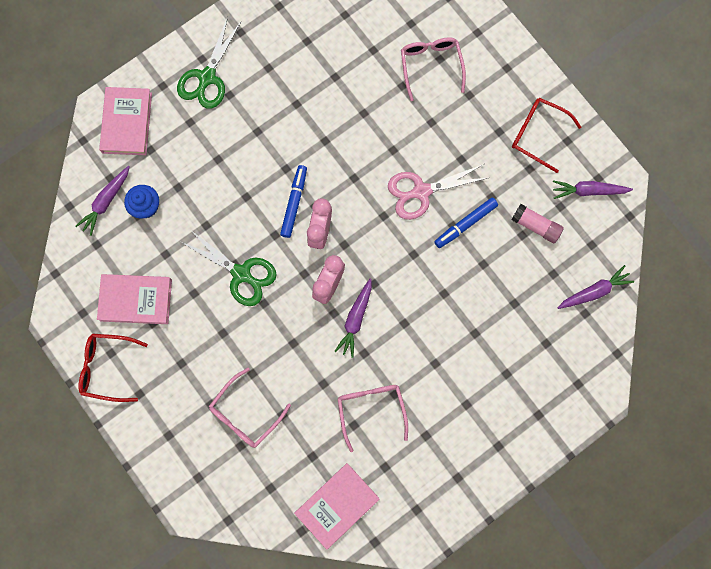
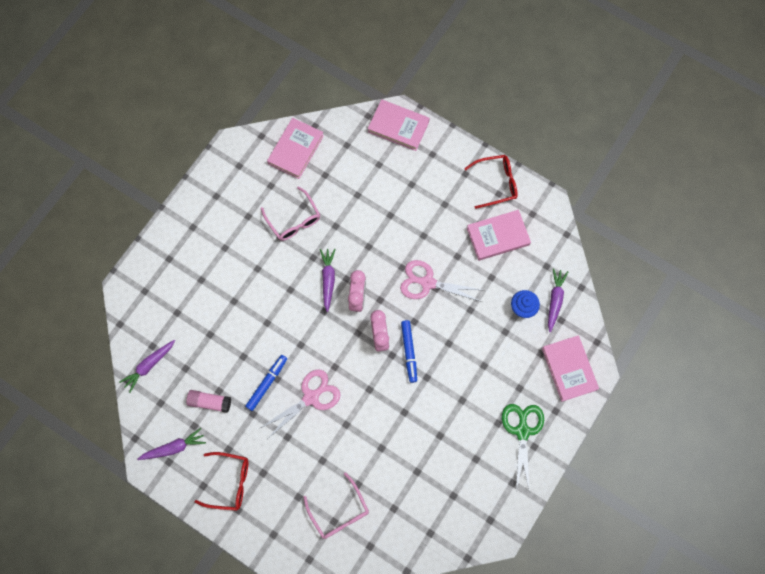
camera: 160 degrees right, 5 degrees down
(195, 489) = (398, 127): none -> pink book
(241, 274) = (428, 283): green scissors -> pink scissors
(245, 414) = (384, 186): pink glasses -> none

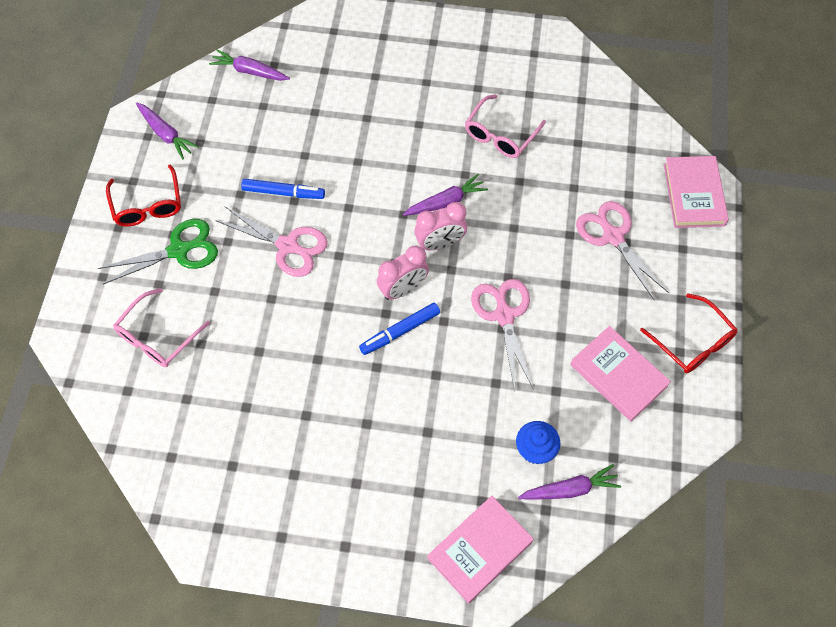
camera: 65 degrees right, 10 degrees down
(210, 402) = (234, 145): pink glue stick -> none
(296, 150) = (590, 100): pink book -> none
(404, 190) = (613, 237): none -> pink scissors
(522, 431) = (359, 521): green scissors -> green scissors (179, 250)

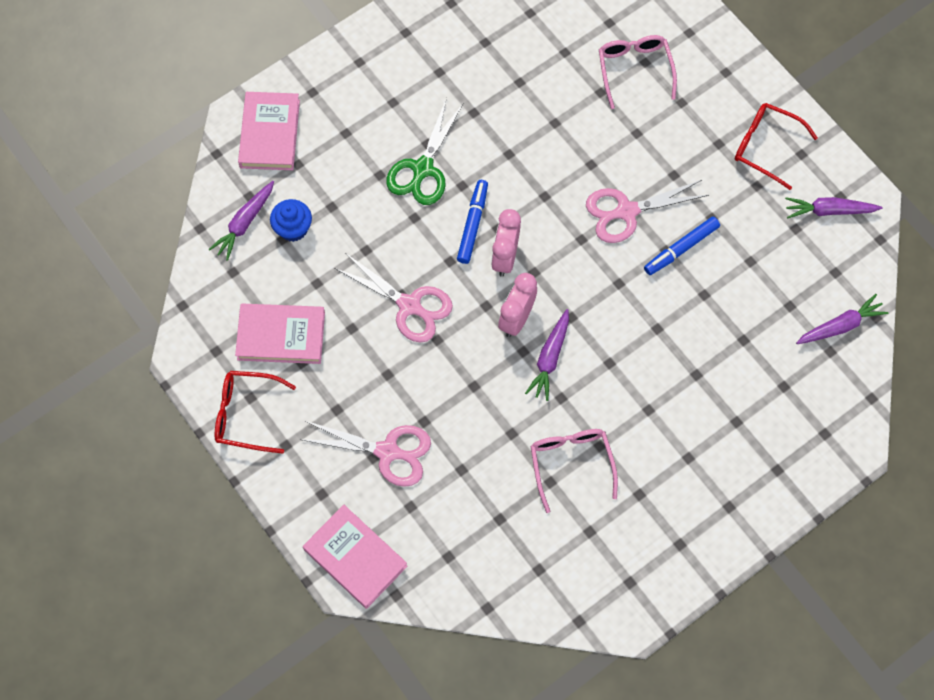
camera: 135 degrees right, 5 degrees up
(179, 250) = (699, 136): green scissors -> green scissors (423, 169)

